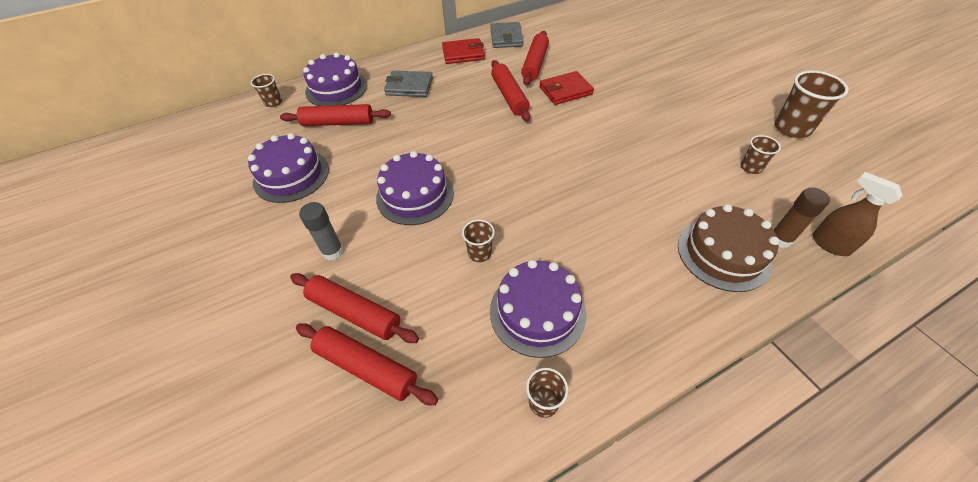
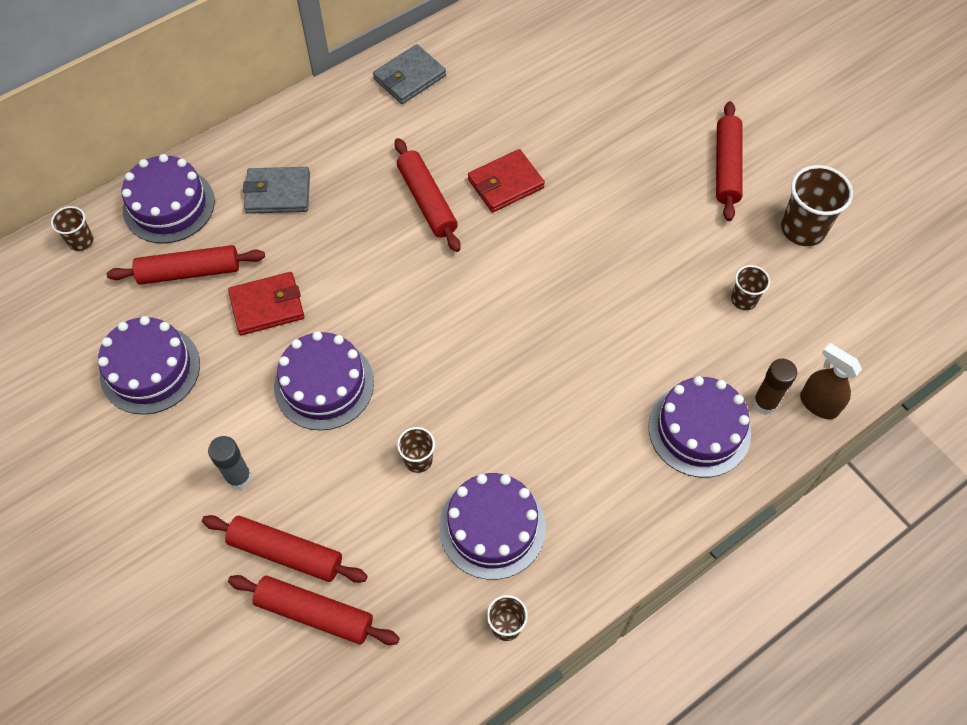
camera: 10 degrees left, 10 degrees up
(463, 54) = (348, 118): red wallet -> red wallet (267, 306)
(506, 38) = (409, 77): grey wallet -> grey wallet turned 60 degrees clockwise
(535, 64) = (458, 132): red rolling pin -> red rolling pin (726, 167)
(723, 253) = (699, 429): brown cake -> purple cake

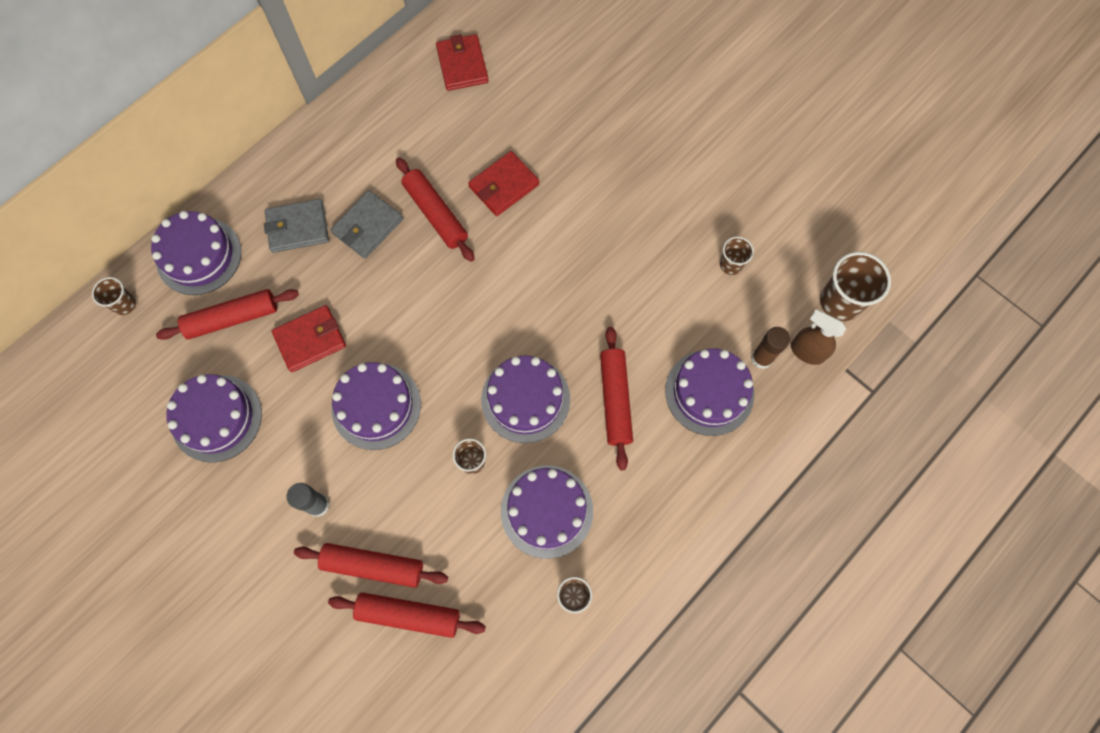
camera: 10 degrees left, 10 degrees up
(409, 77) = (397, 92): grey wallet -> grey wallet (368, 226)
(483, 61) = (462, 65): none -> red wallet
(489, 404) = (525, 399): none -> purple cake
(726, 167) = (698, 138): red rolling pin -> red rolling pin (615, 400)
(803, 229) = (773, 188): brown cup -> brown cup (840, 302)

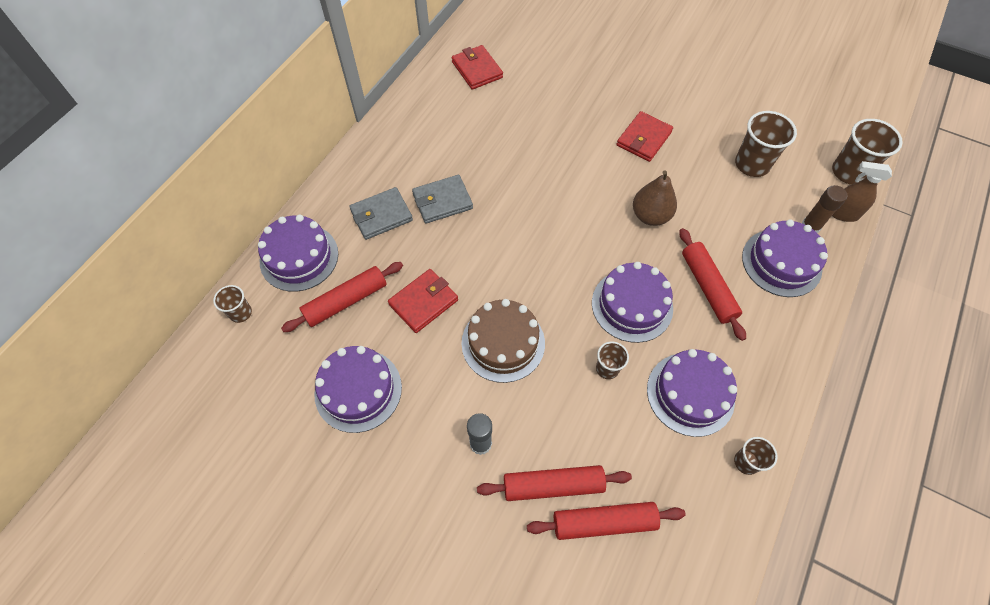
camera: 15 degrees left, 10 degrees down
(368, 226) = (442, 201): grey wallet -> grey wallet turned 45 degrees clockwise
(376, 406) = (503, 343): purple cake -> brown cake
(435, 214) = (497, 179): red rolling pin -> none
(504, 186) = (545, 147): red wallet -> red wallet (644, 139)
(588, 300) = (650, 216): none -> brown pear
(731, 265) = (752, 164): brown cup -> brown cup, size x1.78

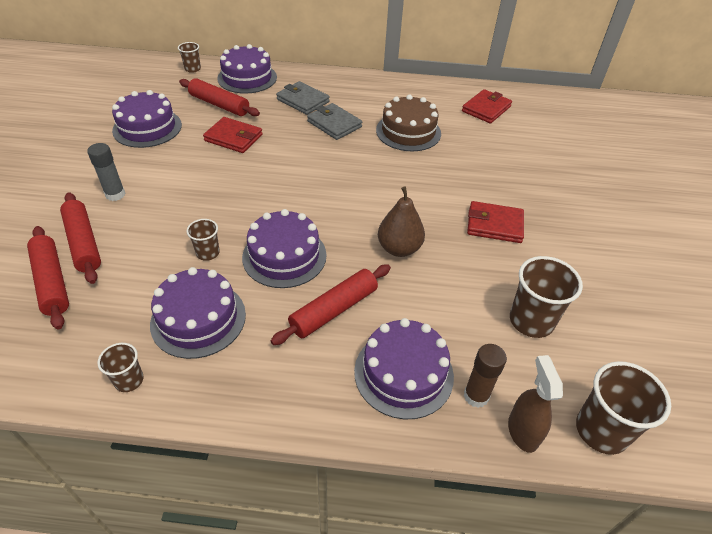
camera: 65 degrees right, 15 degrees down
(503, 343) = (212, 185): brown cake -> brown cake (408, 132)

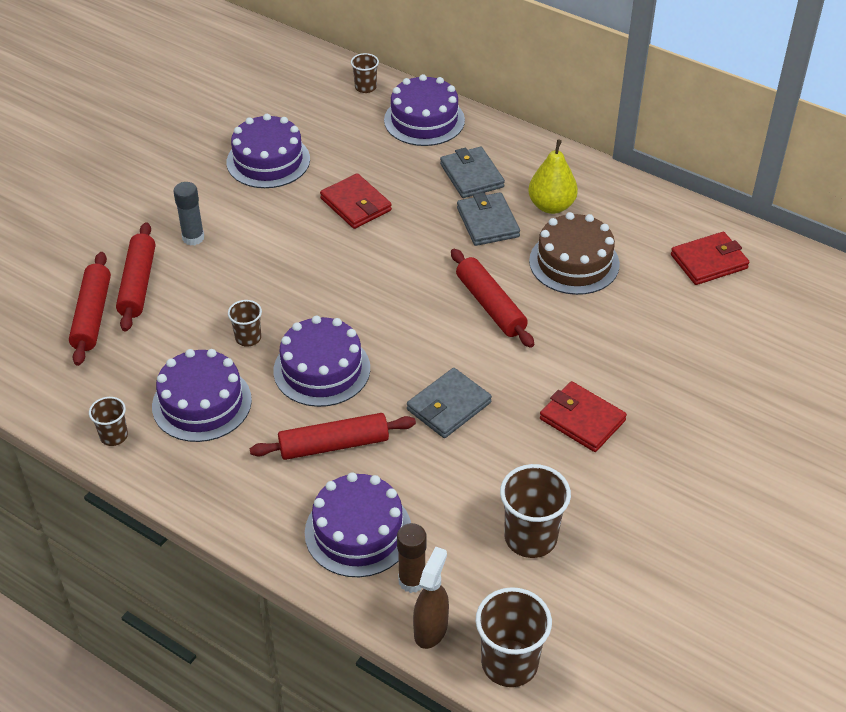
camera: 30 degrees right, 0 degrees up
(219, 104) = (367, 152): red rolling pin -> red rolling pin (490, 305)
(368, 104) = (551, 206): none -> yellow pear
(399, 248) = (449, 406): brown pear -> grey wallet

